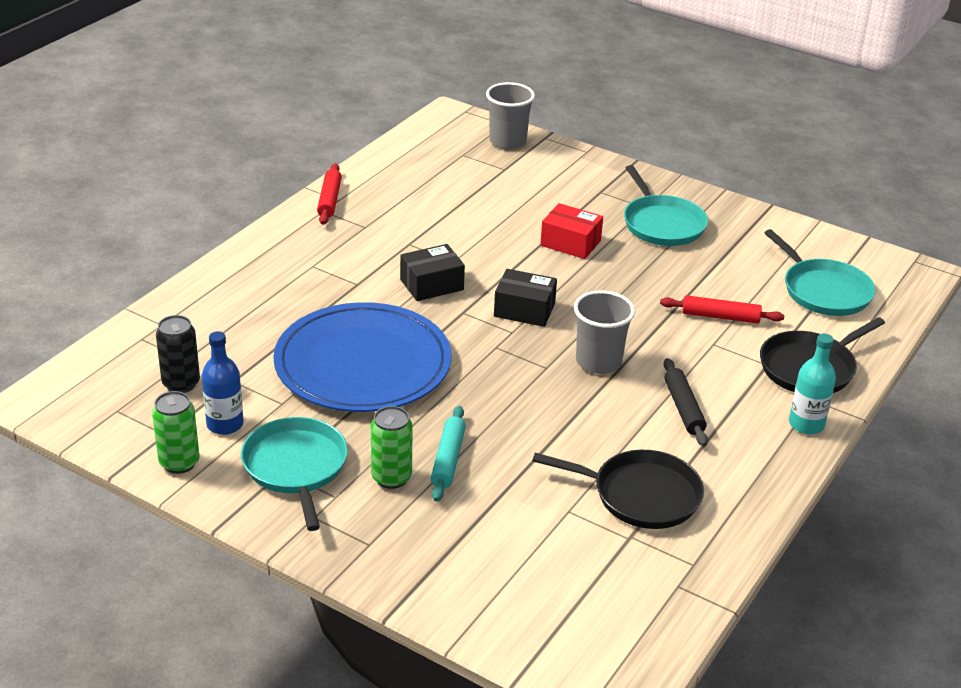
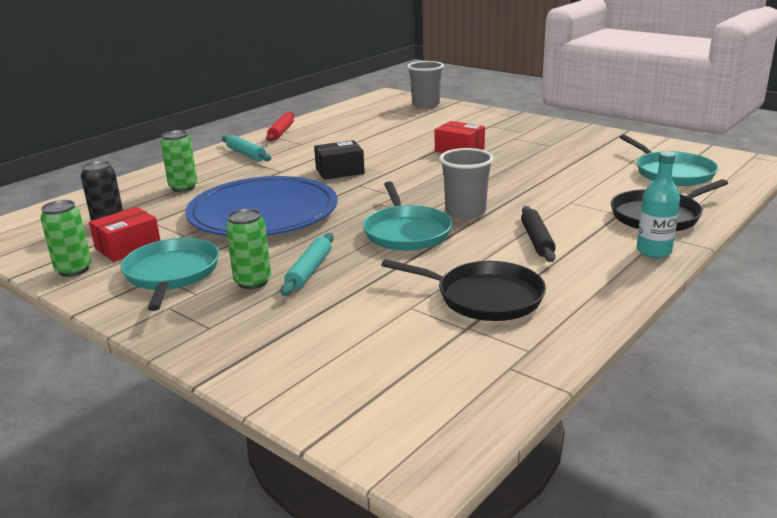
camera: 10 degrees right, 10 degrees down
(225, 424) = (128, 247): blue bottle -> red box
(244, 316) = (183, 187): none -> green can
(299, 248) = (246, 154): none -> turquoise rolling pin
(524, 310) = (410, 184): black box -> none
(662, 224) = (536, 140): turquoise pan -> turquoise pan (406, 232)
(720, 317) = (578, 187): red rolling pin -> none

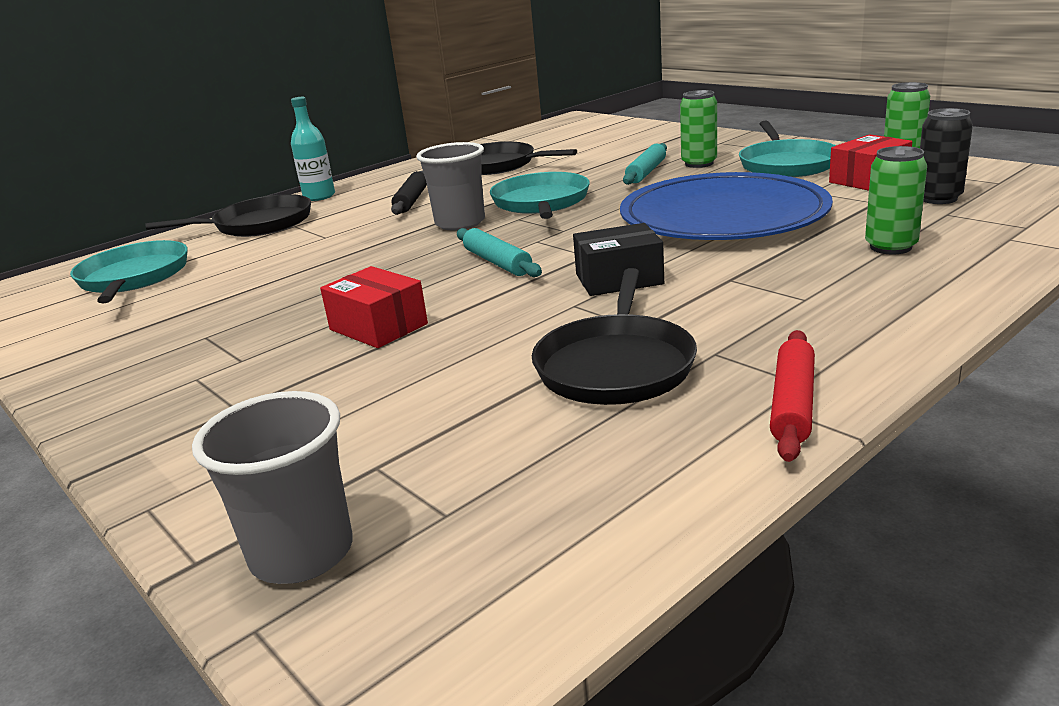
camera: 170 degrees left, 0 degrees up
(246, 154) = (834, 321): turquoise rolling pin -> turquoise rolling pin (497, 262)
(342, 139) = (616, 365): none -> black pan

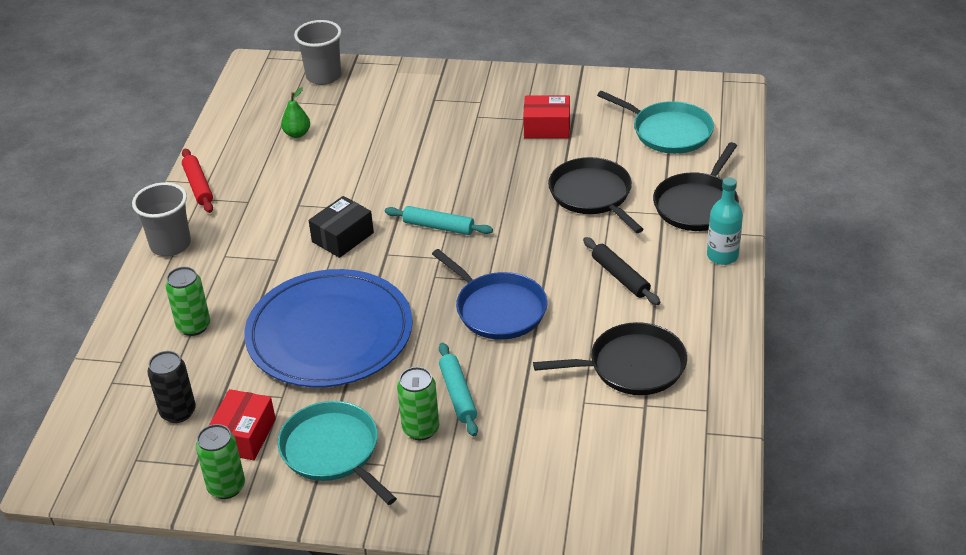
camera: 140 degrees right, 15 degrees up
(378, 327) = (438, 157): red box -> red box (547, 127)
(460, 223) = (527, 259): grey cup -> grey cup (170, 245)
(518, 435) = (297, 134): none -> green pear
(541, 202) = (498, 309): turquoise pan -> blue pan
(616, 365) = (288, 178): black pan -> black pan (592, 195)

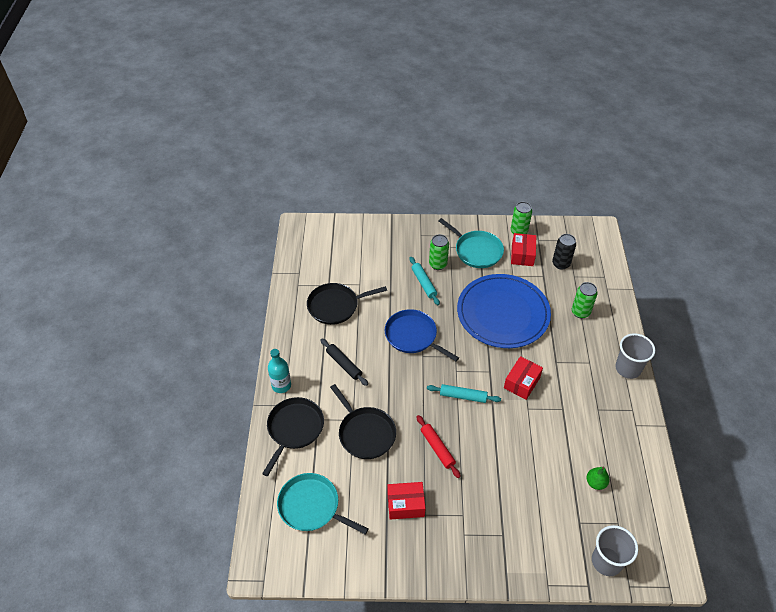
camera: 170 degrees right, 10 degrees up
(198, 186) = (639, 421): red rolling pin -> red rolling pin (437, 448)
(343, 237) = (522, 382): black box -> red box

